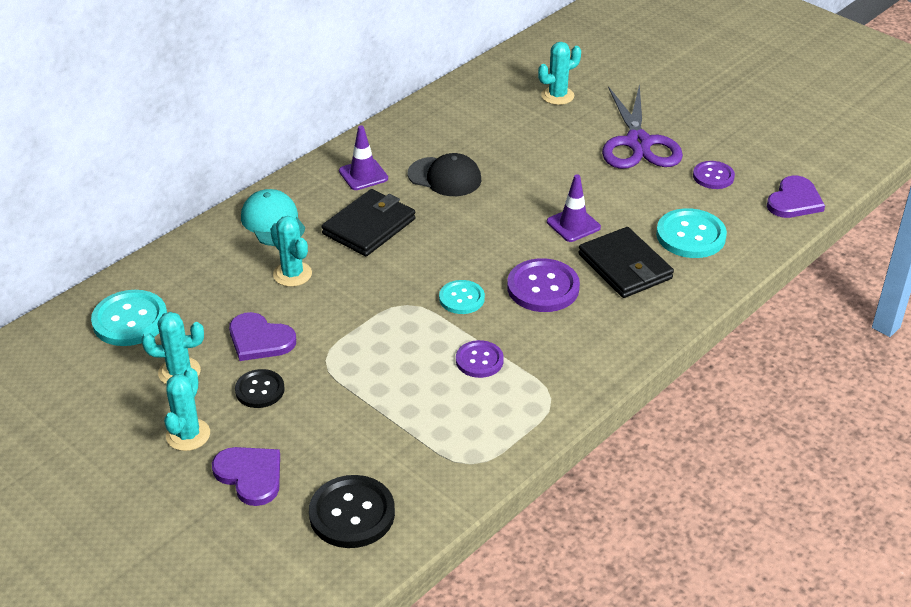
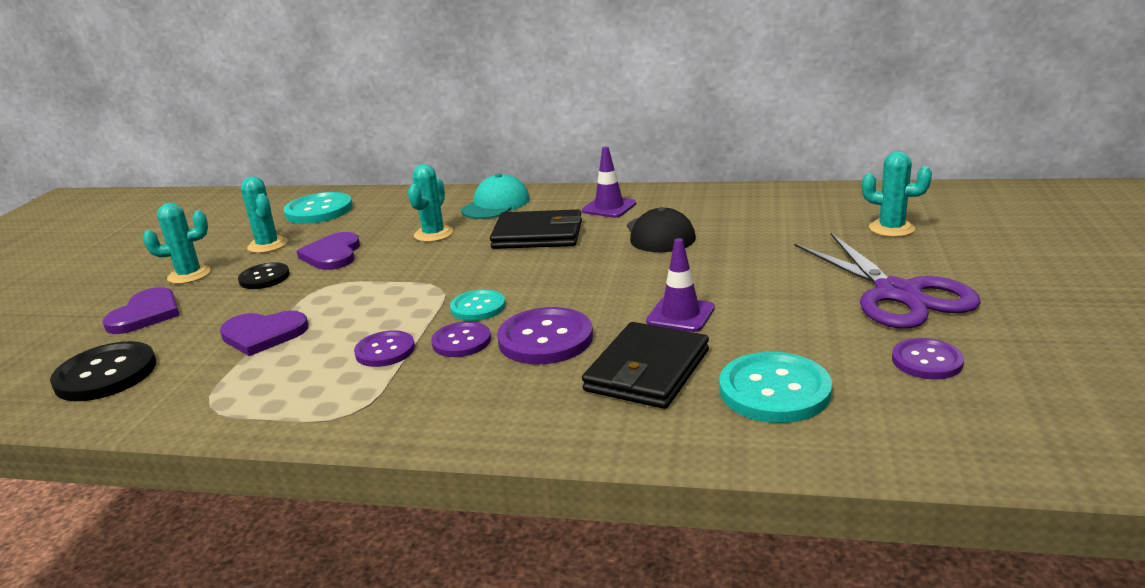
camera: 60 degrees right, 15 degrees down
(505, 323) = (461, 341): none -> purple button
(638, 143) = (897, 294): purple scissors -> purple scissors turned 75 degrees counterclockwise
(794, 200) = (995, 442): purple heart -> purple heart (263, 334)

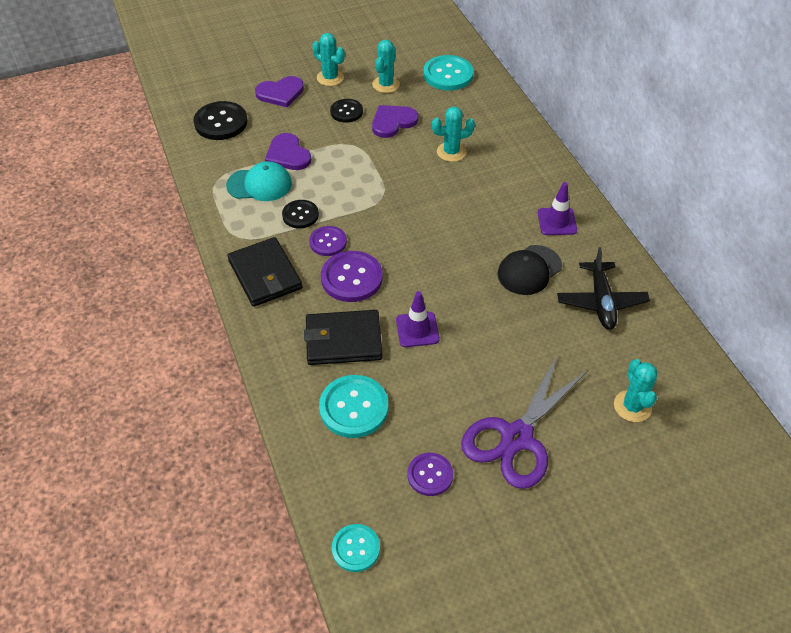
camera: 55 degrees right, 25 degrees up
(385, 351) = (300, 215): purple button -> black button
(478, 307) = (369, 228): turquoise button -> turquoise button (356, 548)
(496, 204) = (519, 157): turquoise cap -> turquoise cap (259, 184)
(538, 235) = (485, 205): black wallet -> black wallet (265, 275)
(740, 212) = (601, 301): none -> black plane

